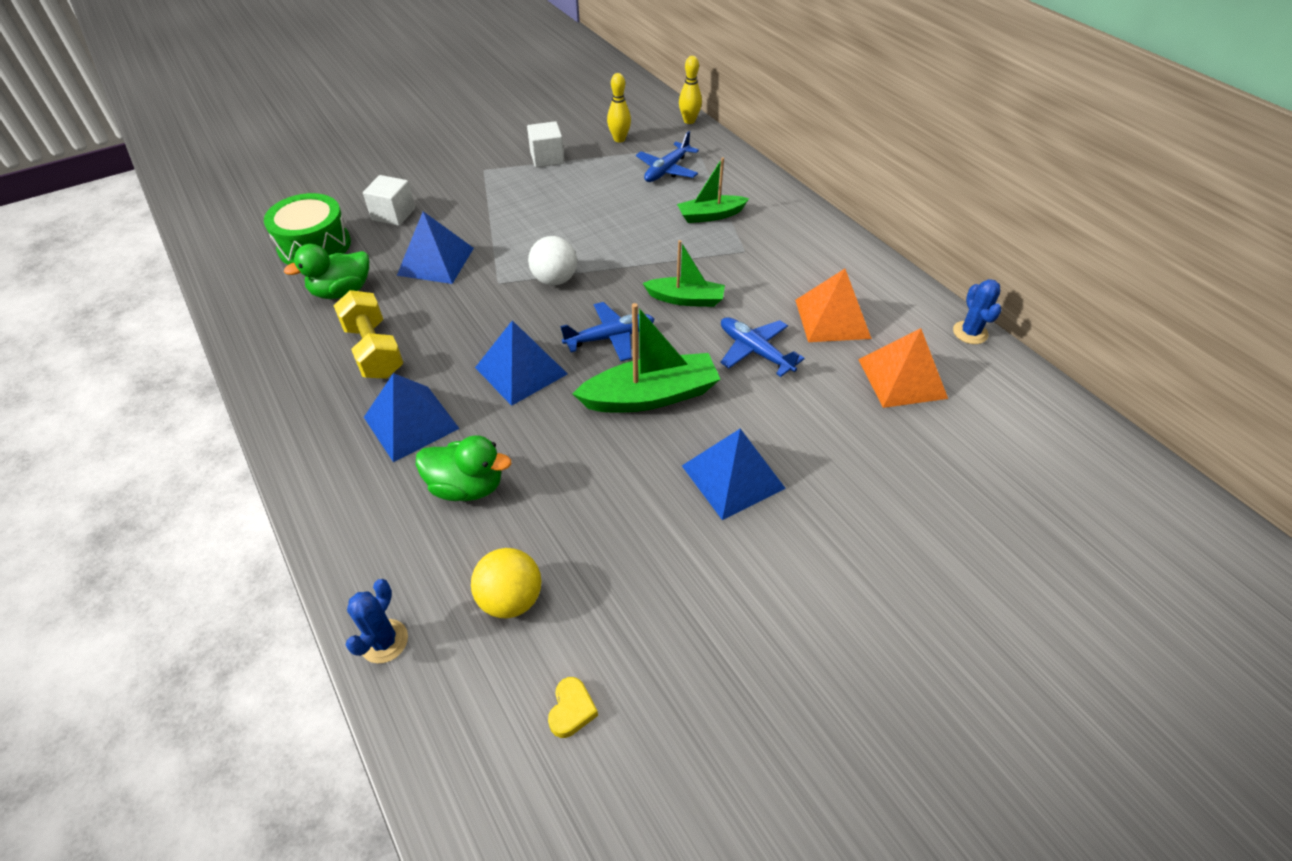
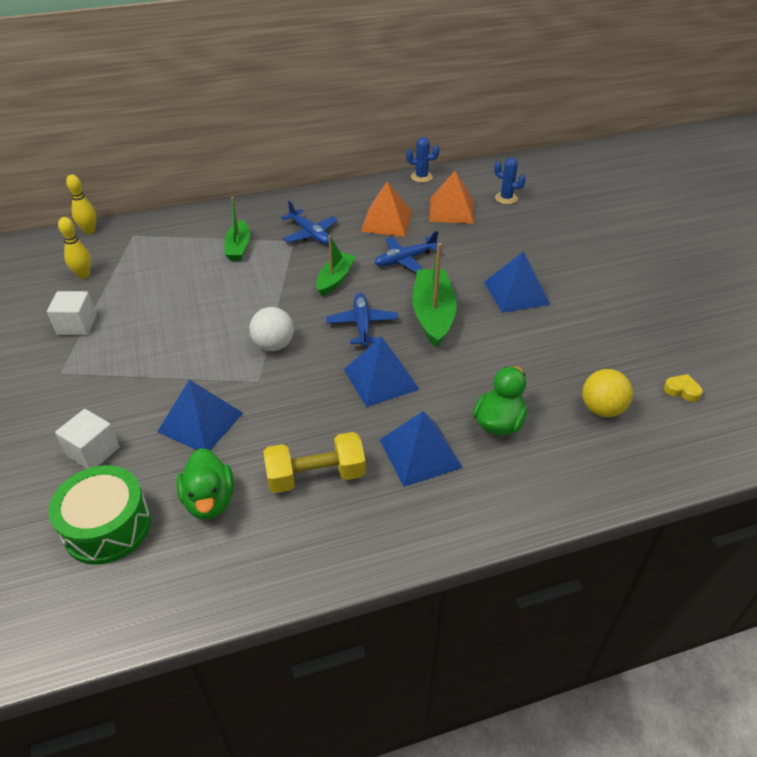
camera: 75 degrees left, 5 degrees down
(384, 641) = (633, 480): blue cactus -> blue cactus (506, 198)
(667, 170) = (157, 257): blue plane -> blue plane (310, 234)

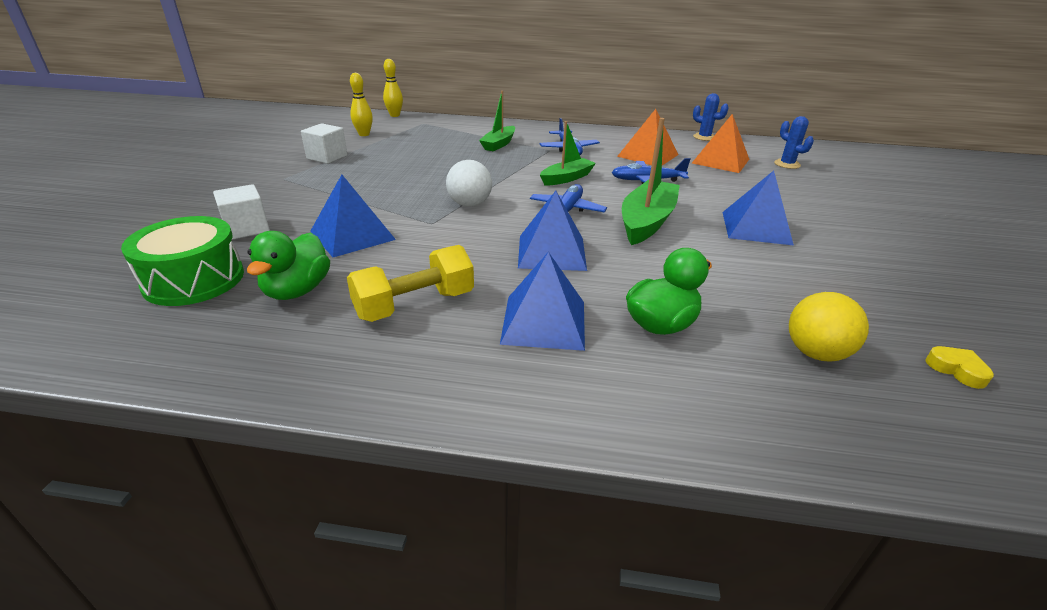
camera: 25 degrees right, 10 degrees down
(316, 476) = (415, 305): yellow dumbbell -> yellow dumbbell turned 45 degrees counterclockwise

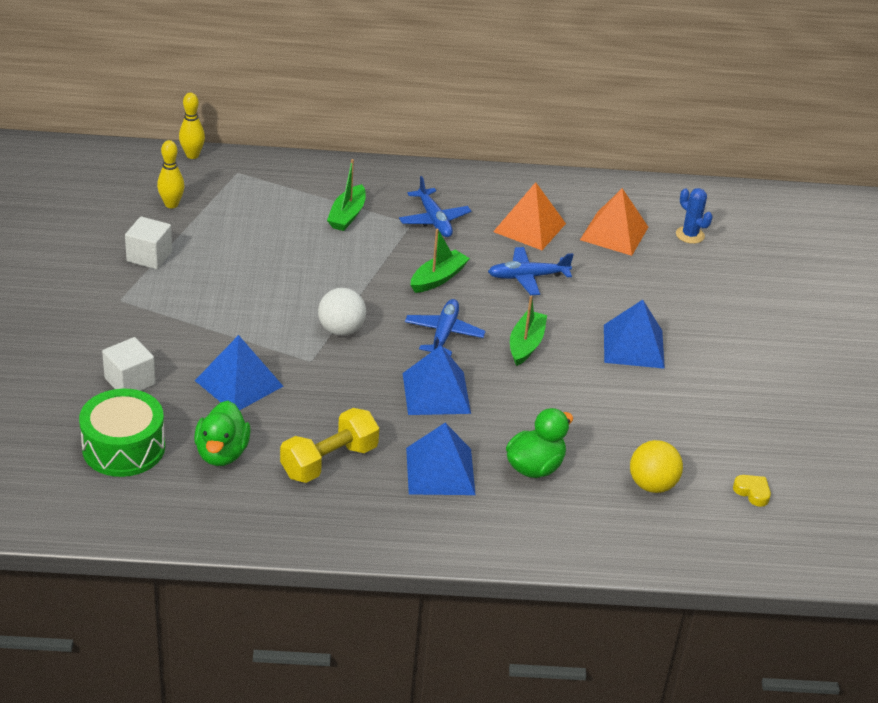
camera: 10 degrees left, 5 degrees up
(646, 221) = (526, 344): green boat -> green boat, size x0.64
(704, 137) = (600, 183): blue cactus -> none

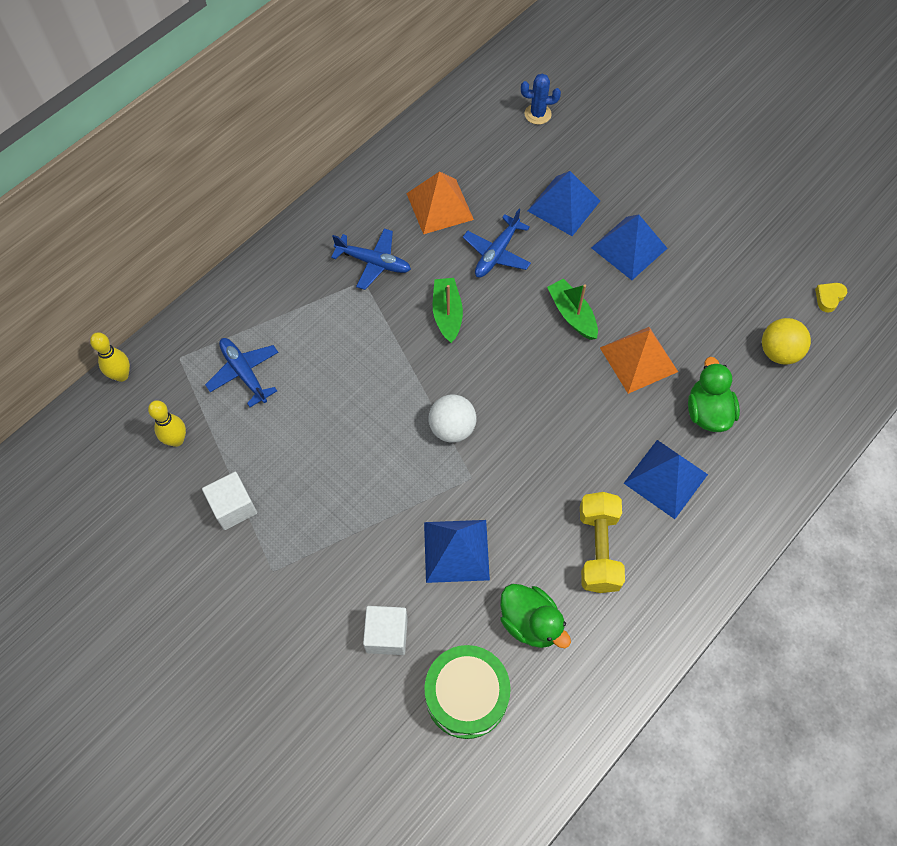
camera: 45 degrees left, 25 degrees up
(347, 215) = (313, 318): green boat -> none
(436, 393) = (578, 416): blue pyramid -> blue pyramid (564, 206)
(444, 334) = (516, 360): blue plane -> blue plane (244, 373)
(614, 233) = (494, 158): orange pyramid -> orange pyramid (638, 359)
(752, 492) = (829, 298): yellow heart -> yellow heart turned 45 degrees counterclockwise

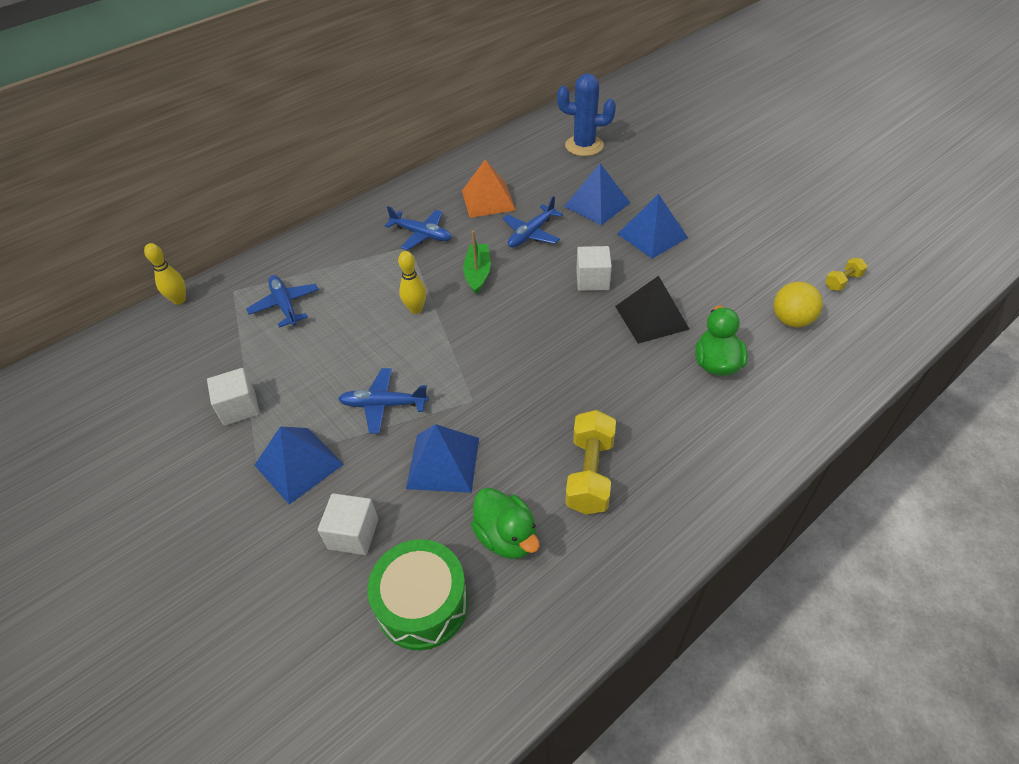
camera: 10 degrees right, 15 degrees down
(176, 440) = (208, 351): yellow bowling pin -> yellow bowling pin (416, 309)
(383, 490) = (384, 405): none -> blue plane
(452, 428) = (462, 359): white ball -> none
(537, 114) = (584, 146): blue cactus -> blue cactus, size x1.67
(572, 314) = (592, 280): green boat -> white cube
(638, 359) = (651, 317): orange pyramid -> black pyramid
(665, 479) = (668, 417): blue pyramid -> blue pyramid (299, 464)
(829, 298) = (842, 281): yellow heart -> yellow dumbbell

